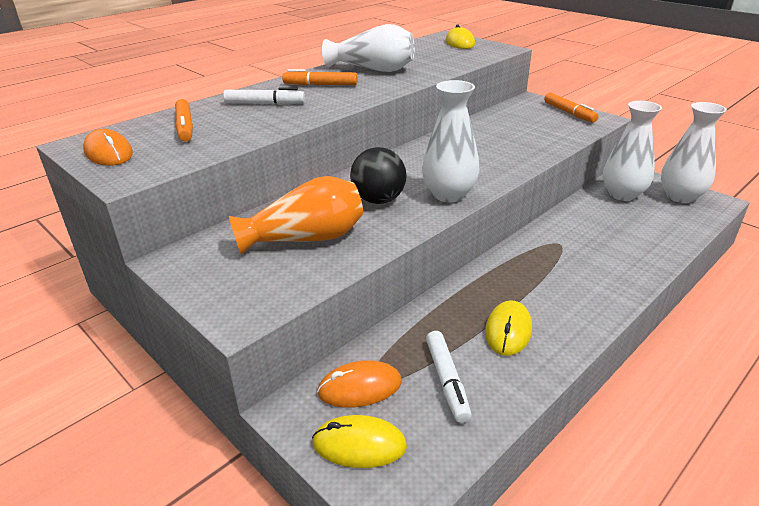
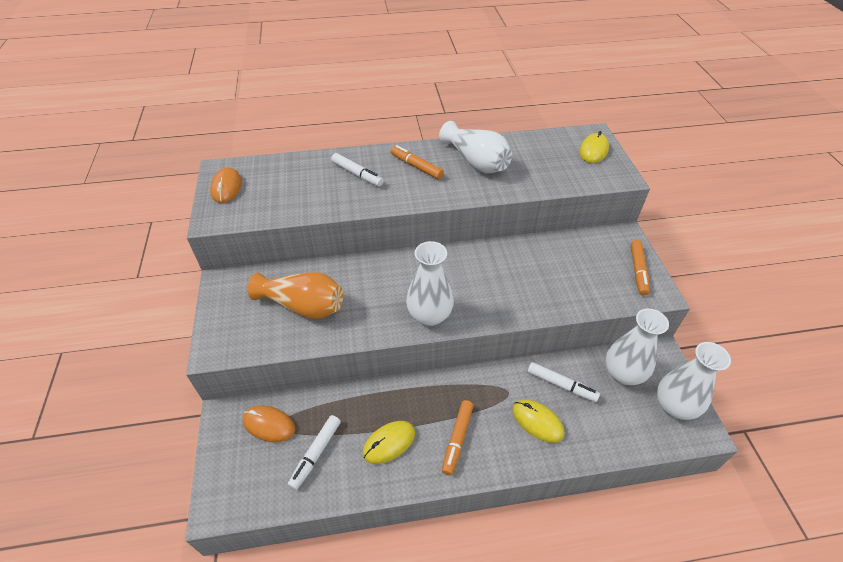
camera: 35 degrees right, 15 degrees up
(185, 127) = (287, 179): orange marker -> orange marker (457, 439)
(359, 445) = (234, 462): yellow mouse -> yellow mouse (537, 422)
(378, 200) = (379, 294): black ball -> none
(591, 220) = (561, 385): none -> white marker

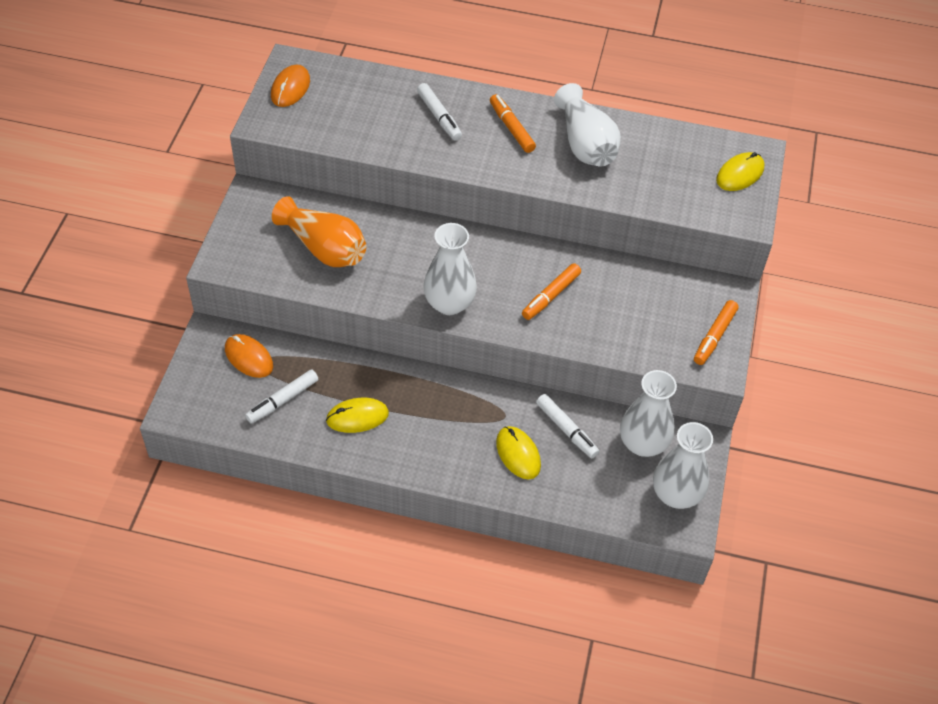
camera: 20 degrees right, 5 degrees up
(457, 439) = (426, 439): orange marker -> orange marker (551, 296)

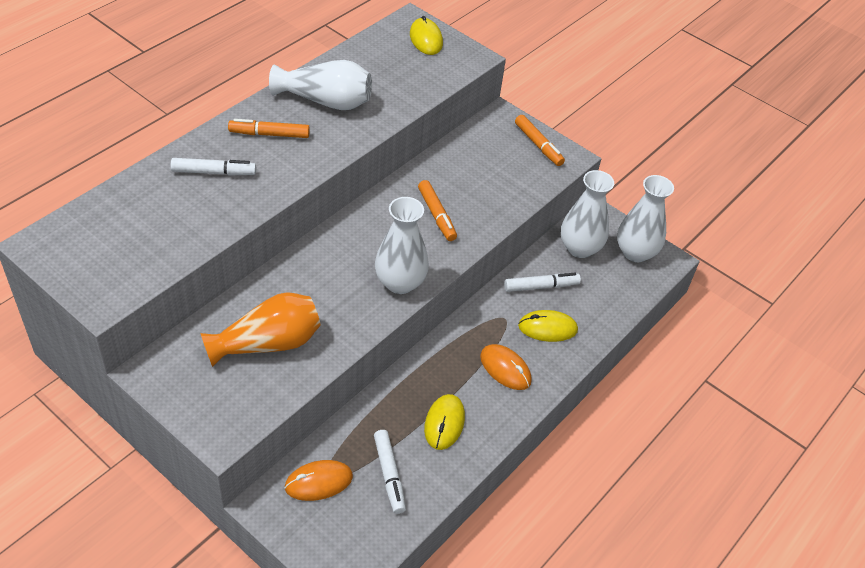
camera: 65 degrees left, 5 degrees down
(290, 88) = (74, 259): orange mouse -> orange mouse (505, 368)

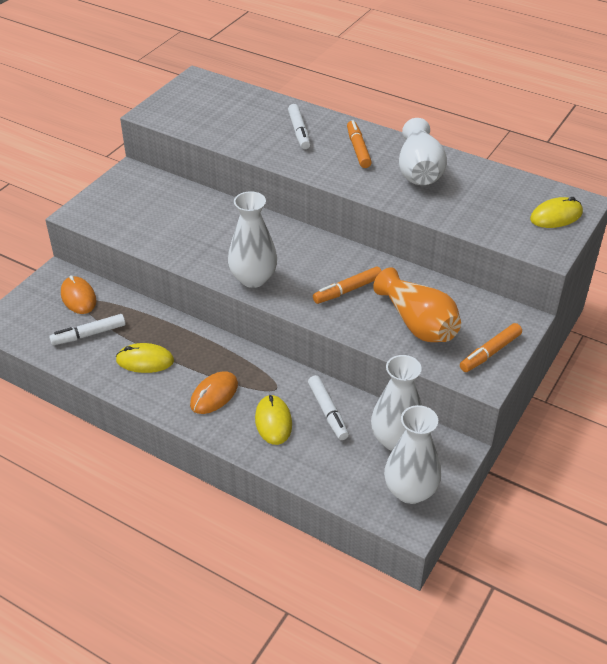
camera: 85 degrees right, 5 degrees down
(267, 343) = (167, 219): orange vase -> orange vase (418, 323)

